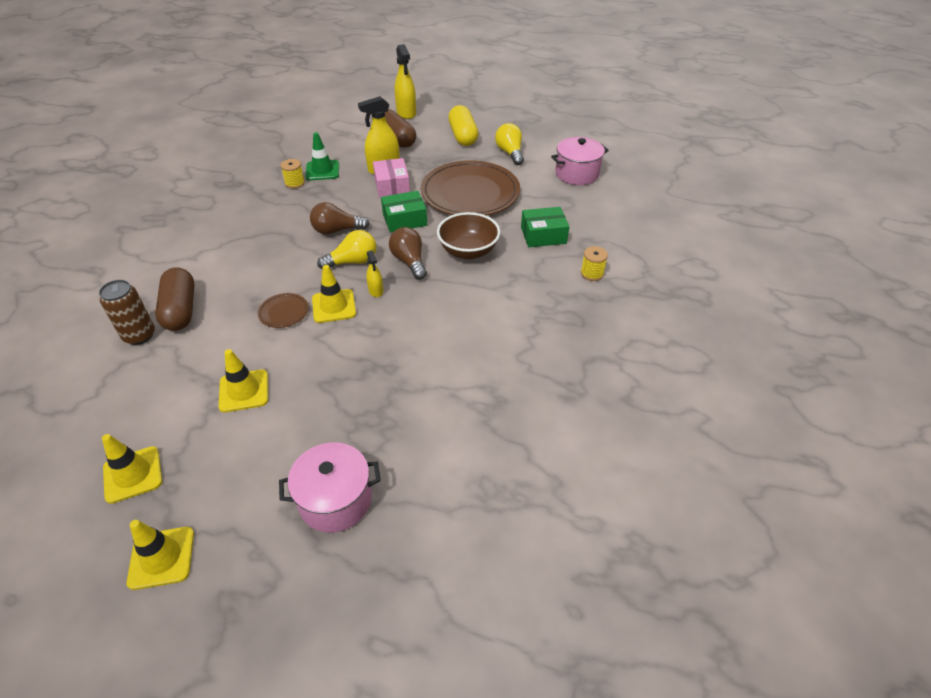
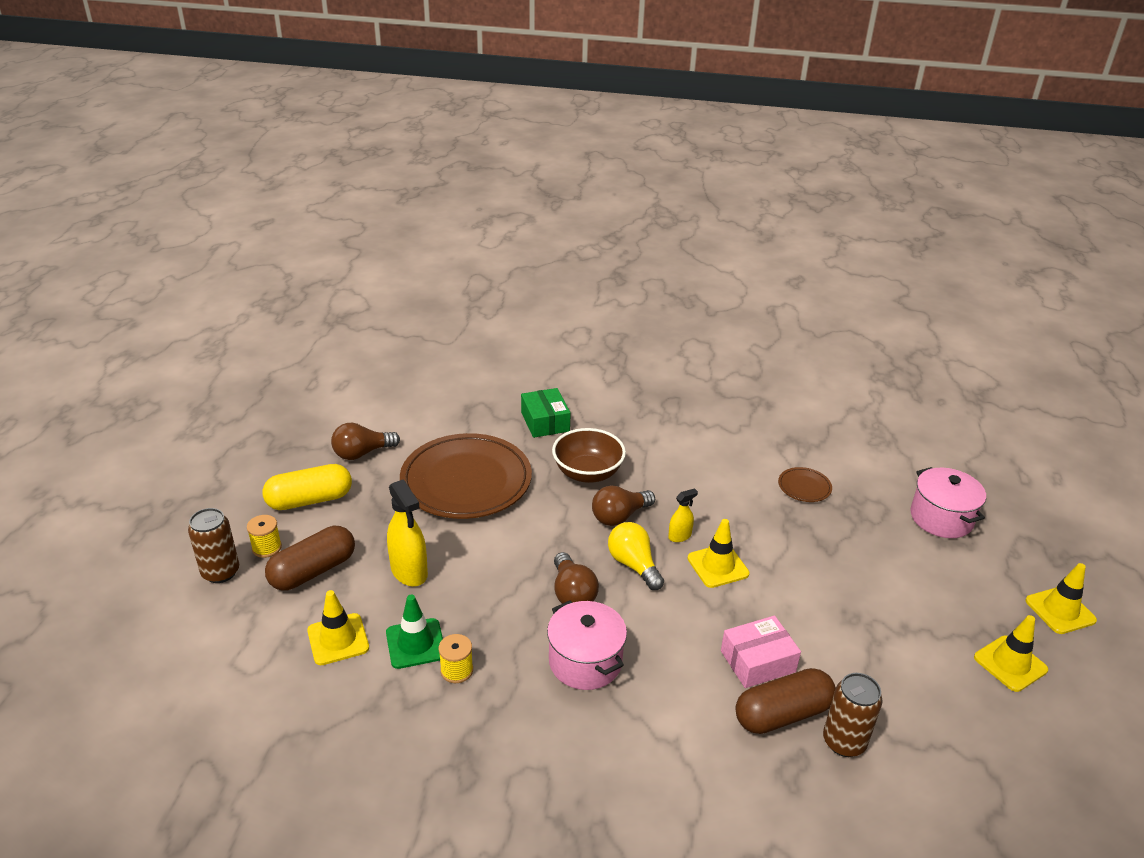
camera: 100 degrees left, 10 degrees down
(244, 391) = (870, 609): yellow traffic cone -> yellow traffic cone (338, 639)
(284, 312) = (745, 607): brown plate -> brown plate (804, 487)
(392, 186) = (454, 556): pink box -> pink box (758, 661)
(404, 219) = (535, 532): green box -> none
(406, 113) = (220, 572): yellow spray bottle -> brown can
(510, 153) = (362, 453): yellow light bulb -> brown light bulb
(577, 174) = (414, 400): pink pot -> pink pot (585, 661)
(592, 273) = (602, 391): yellow spool -> yellow spool (267, 548)

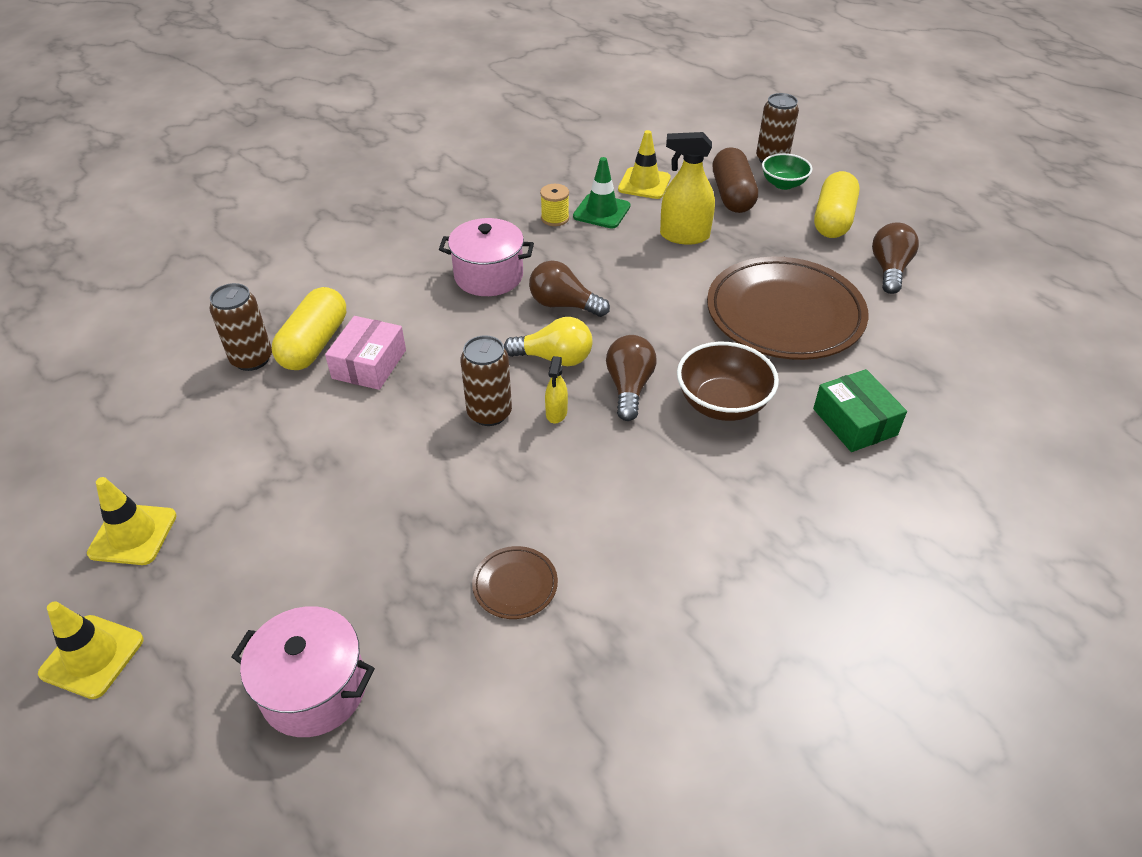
camera: 130 degrees right, 10 degrees up
(267, 548) = (783, 184): yellow spool -> green bowl
(545, 422) = (854, 422): green box -> green box turned 45 degrees clockwise
(718, 566) = (489, 413): yellow traffic cone -> brown can
(782, 714) = (314, 344): brown capsule -> yellow capsule

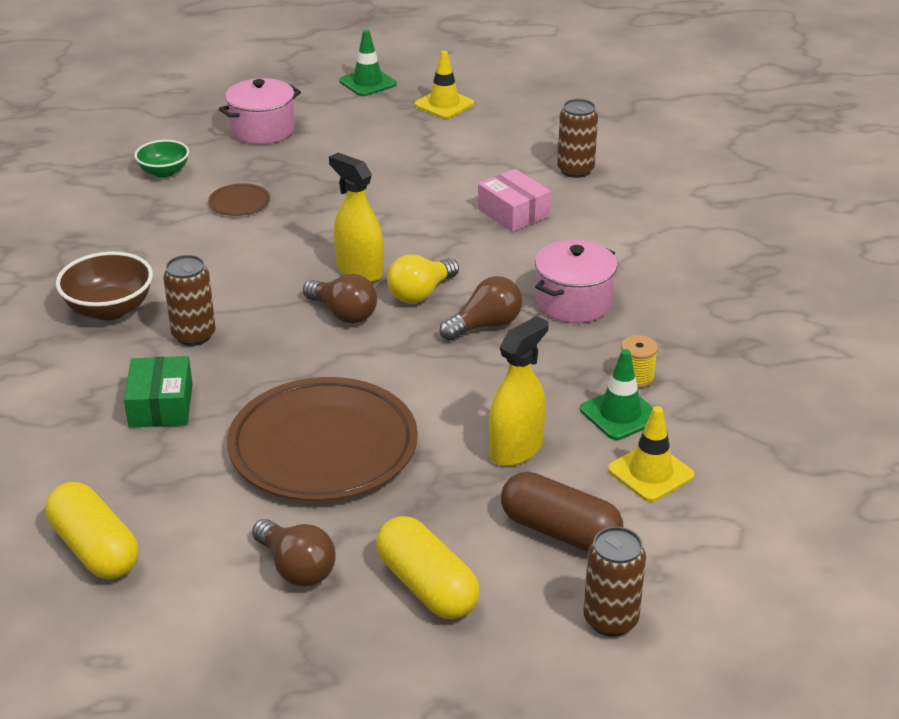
camera: 125 degrees right, 10 degrees down
(92, 656) = (368, 83): yellow traffic cone -> green traffic cone
(314, 344) = (566, 197): yellow capsule -> yellow capsule (95, 549)
(489, 413) = (396, 243): brown can -> brown can (194, 335)
(556, 413) = (359, 270): yellow spray bottle -> yellow spray bottle, size x1.88
(722, 404) = (268, 349): brown bowl -> brown bowl (109, 309)
(783, 184) = (542, 593): green bowl -> green bowl (164, 172)
(854, 422) = (161, 405): green box -> green box turned 75 degrees clockwise

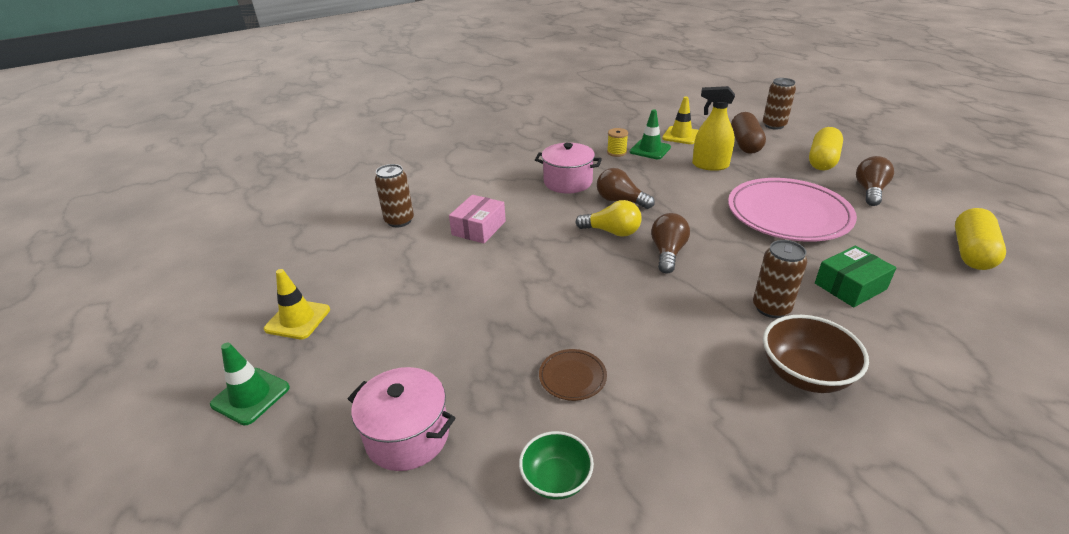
camera: 115 degrees left, 0 degrees up
(323, 446) = (788, 214): brown plate -> pink plate
(359, 270) = (611, 265): yellow spray bottle -> none

